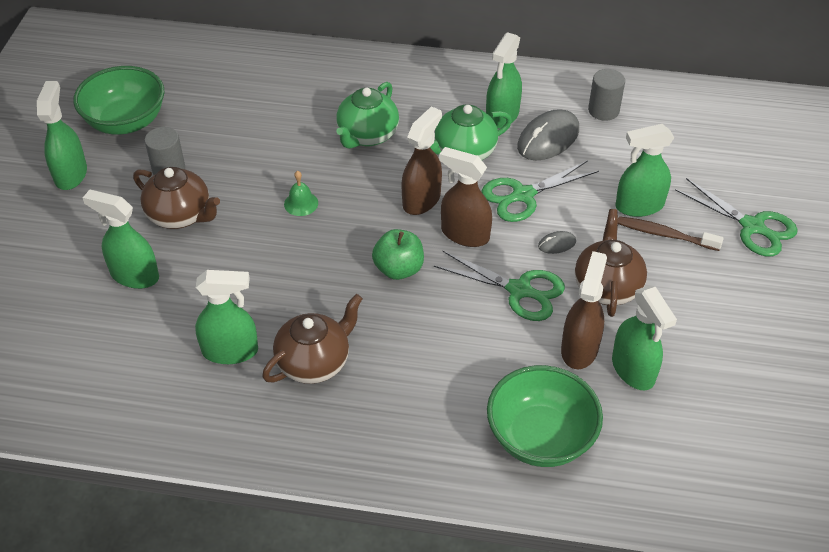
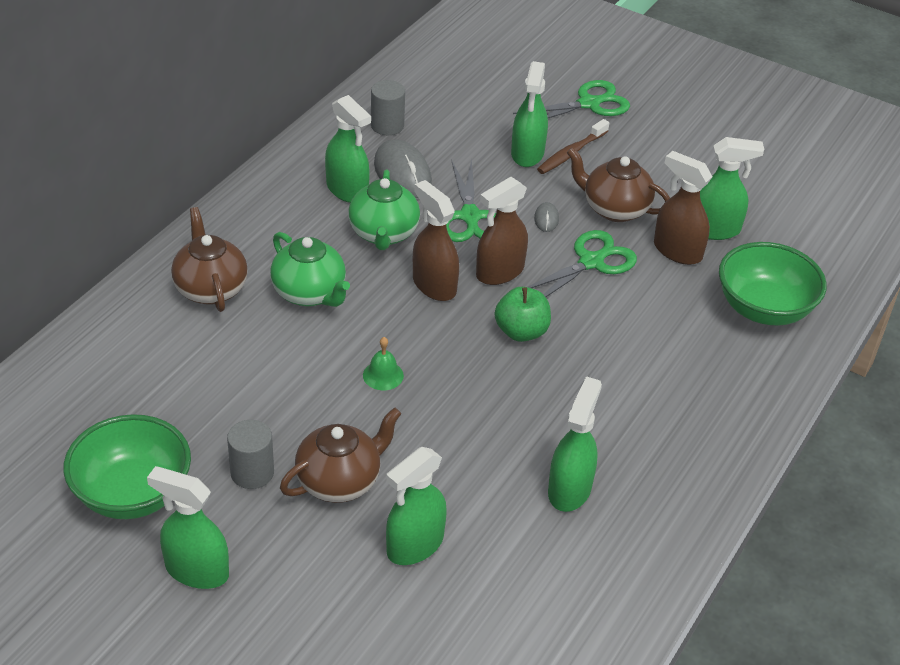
camera: 70 degrees left, 5 degrees down
(314, 362) = (614, 429): brown teapot -> brown teapot (210, 288)

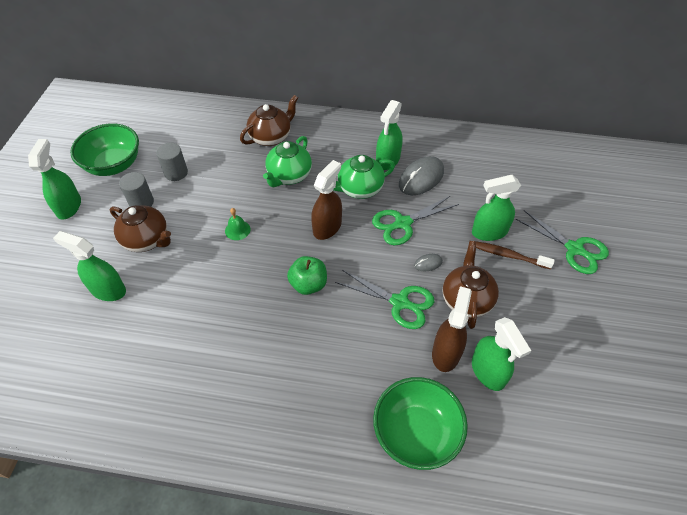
camera: 70 degrees right, 10 degrees up
(387, 125) = (461, 156): grey cylinder -> grey cylinder (176, 173)
(499, 272) = (359, 255): brown spray bottle -> none
(569, 489) = (176, 355): green spray bottle -> none

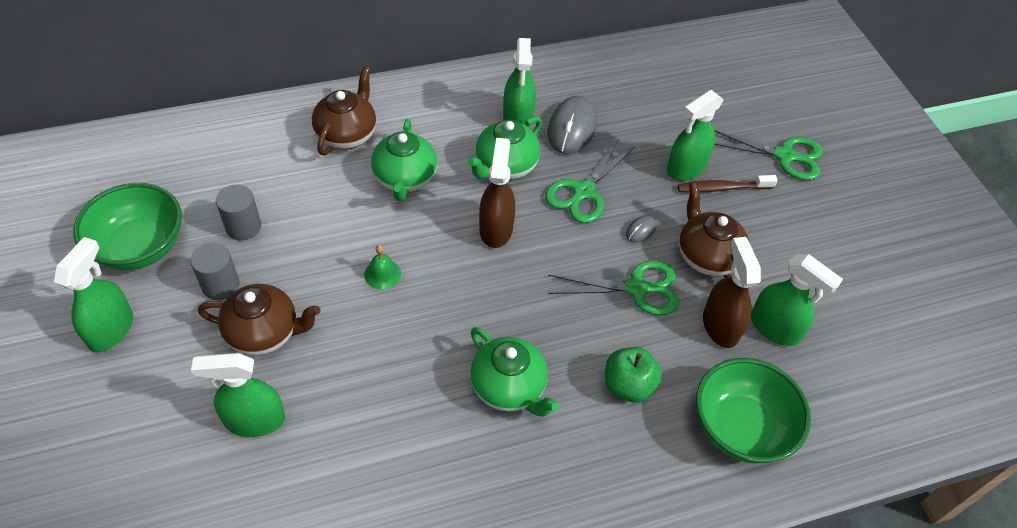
camera: 30 degrees left, 0 degrees up
(69, 206) = (111, 329): green spray bottle -> green spray bottle turned 45 degrees clockwise
(270, 334) = (509, 388): none -> green teapot
(308, 284) = (517, 309): green apple -> green apple (628, 385)

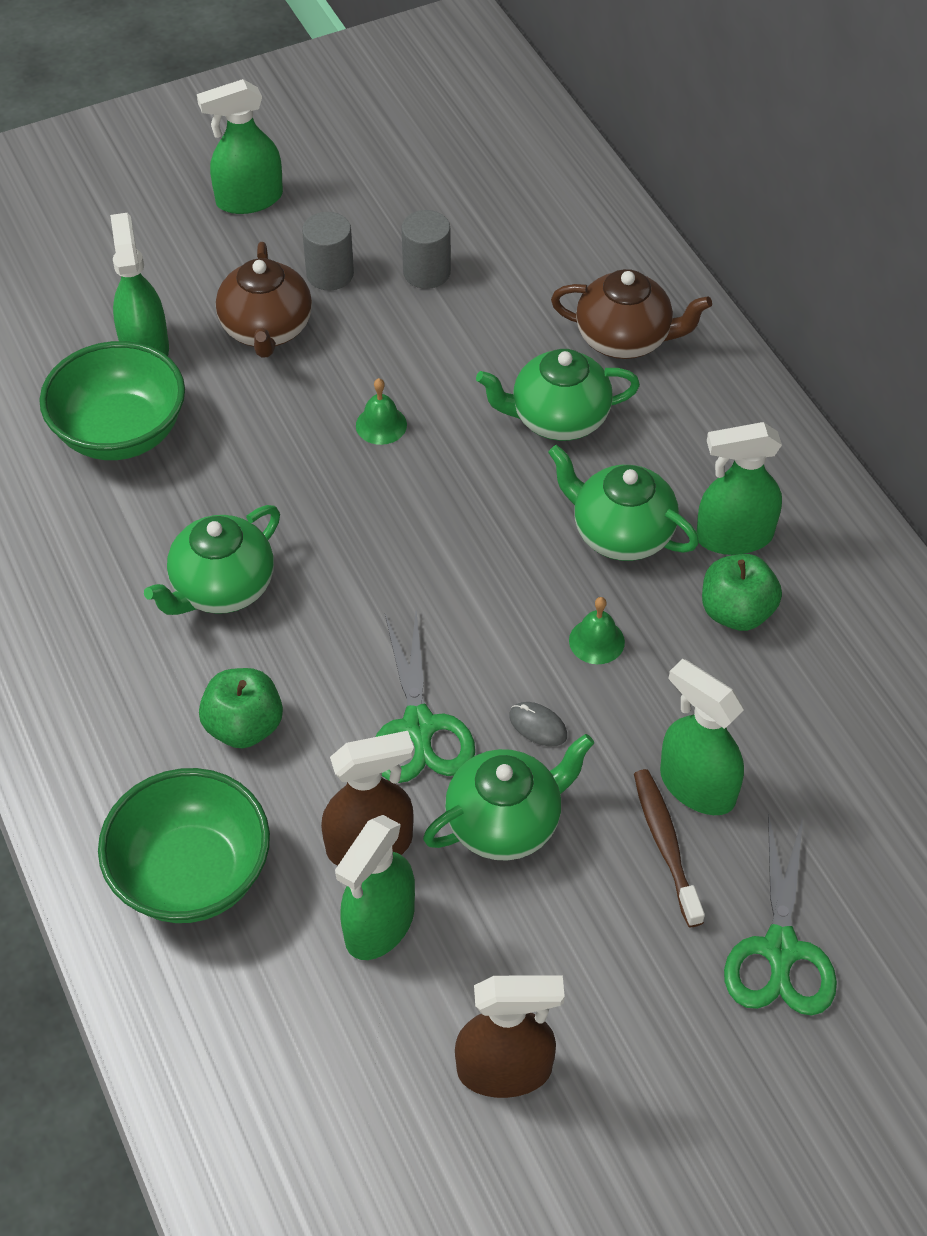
camera: 85 degrees right, 0 degrees up
(111, 329) = (249, 199): green spray bottle -> green spray bottle turned 150 degrees clockwise
(140, 247) = (372, 189): green bowl -> green bowl (121, 433)
(496, 229) = (492, 538): brown spray bottle -> brown spray bottle (505, 1070)
(572, 128) = (736, 612): grey mouse -> green apple
(583, 192) = (596, 641): green scissors -> green bell
(706, 256) = (506, 823): brown teapot -> green teapot

